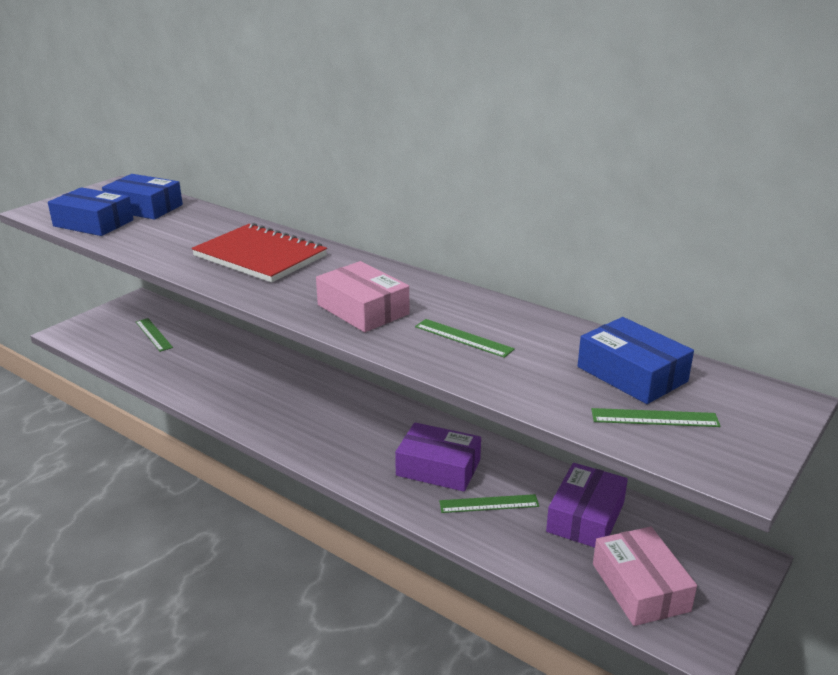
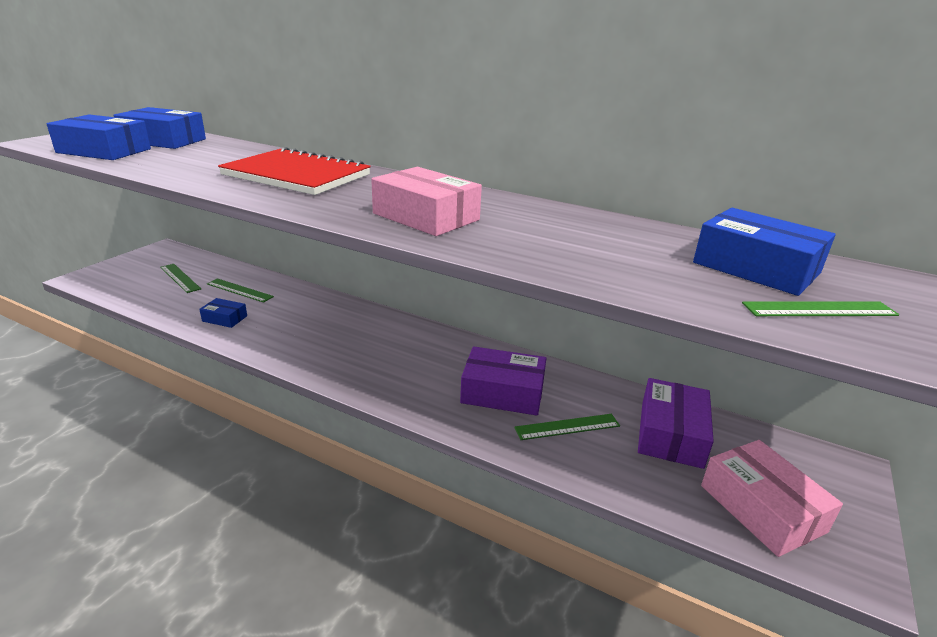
camera: 10 degrees left, 0 degrees up
(193, 380) = (224, 318): none -> blue box
(463, 338) = (550, 239): green ruler -> green ruler (239, 290)

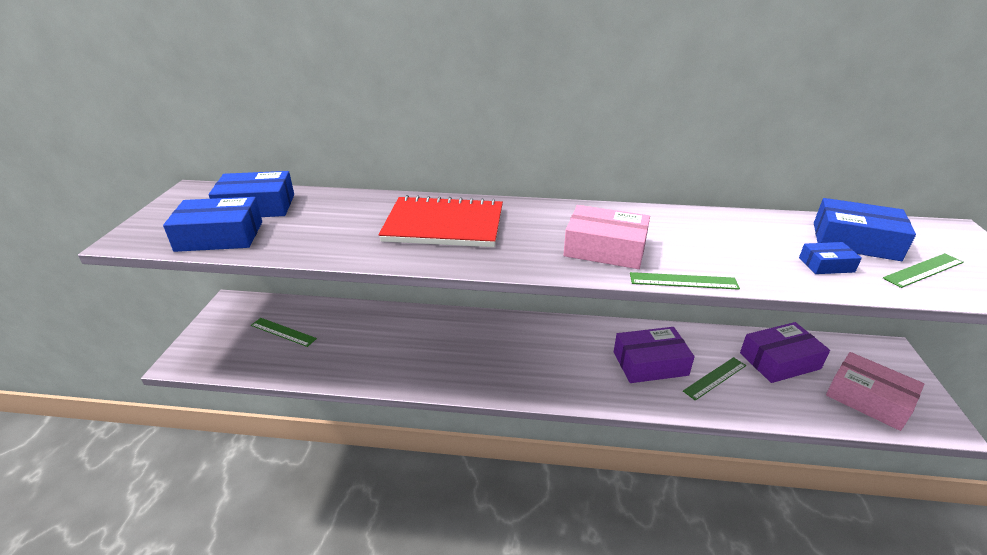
camera: 20 degrees left, 5 degrees up
(224, 318) = (370, 363): blue box -> blue box (826, 265)
(239, 290) = (354, 329): green ruler -> green ruler (683, 281)
(671, 434) = (779, 361): purple box -> purple box turned 75 degrees clockwise

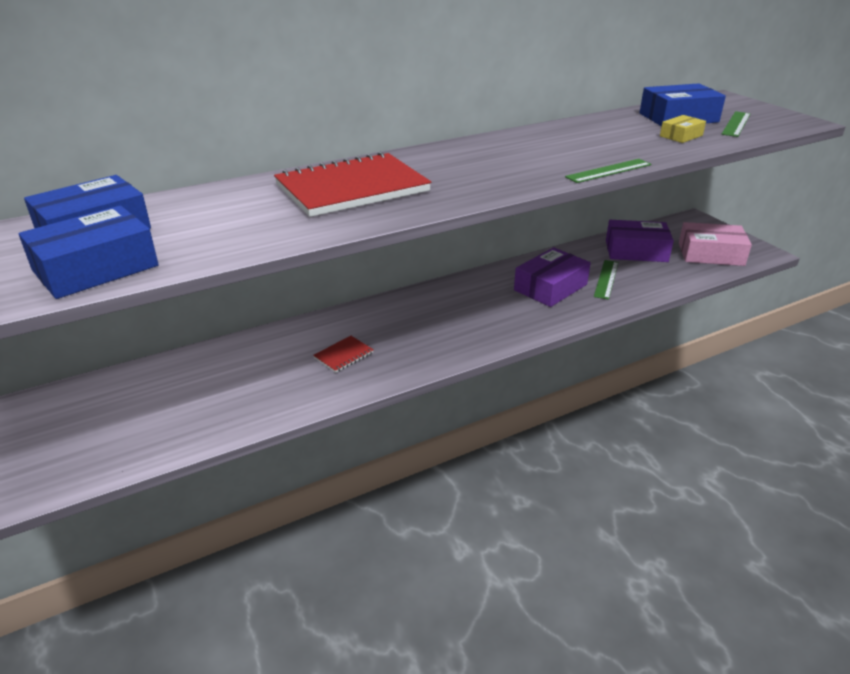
camera: 35 degrees left, 0 degrees up
(283, 332) = (148, 404): green ruler -> none
(426, 352) = (343, 355): none -> red notebook
(605, 249) = (522, 167): pink box -> none
(779, 361) = (636, 251): purple box -> purple box turned 60 degrees clockwise
(826, 265) = (681, 136): blue box -> yellow box

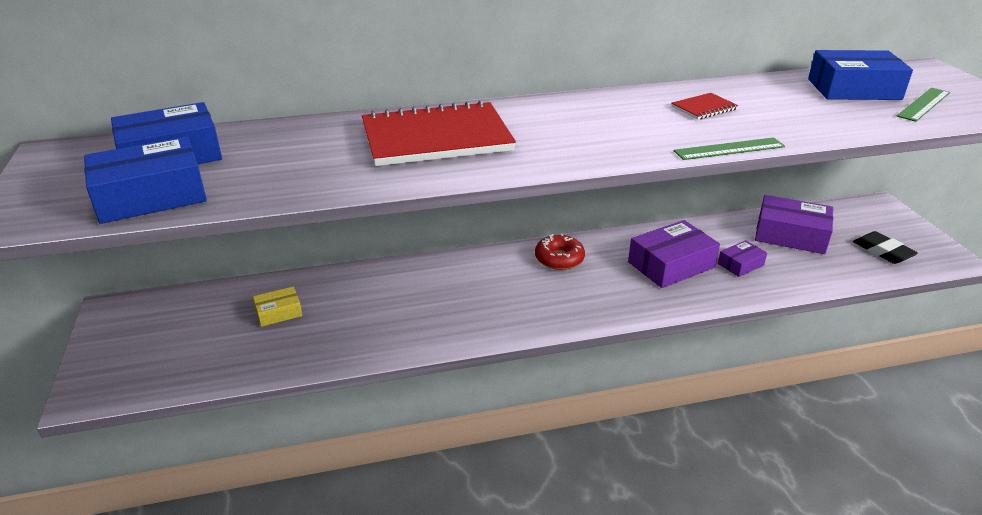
camera: 15 degrees right, 0 degrees up
(343, 355) = (418, 308): red notebook -> red notebook (704, 108)
(453, 296) = (559, 259): none -> red donut
(606, 279) = (740, 264): green ruler -> purple box
(681, 136) = (843, 113): yellow box -> yellow box (279, 312)
(710, 254) = (882, 251): pink box -> black eraser

